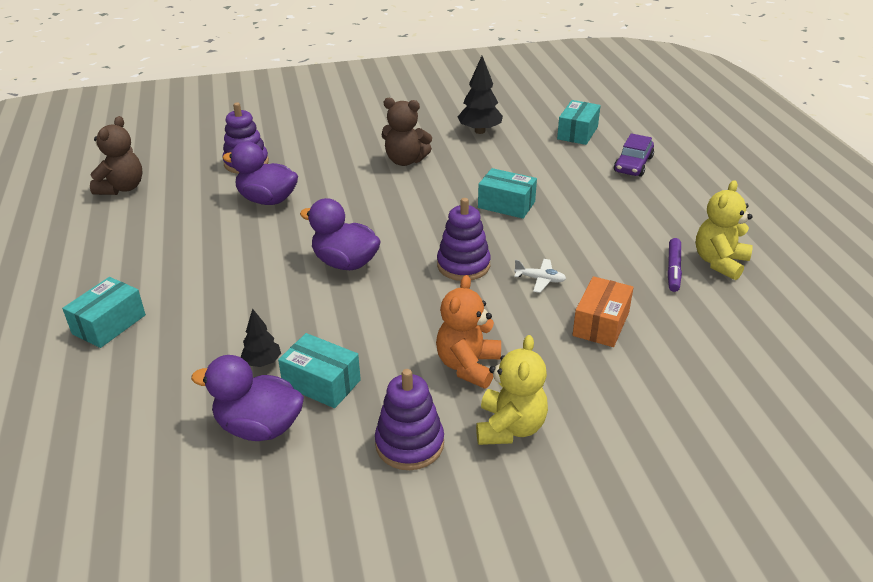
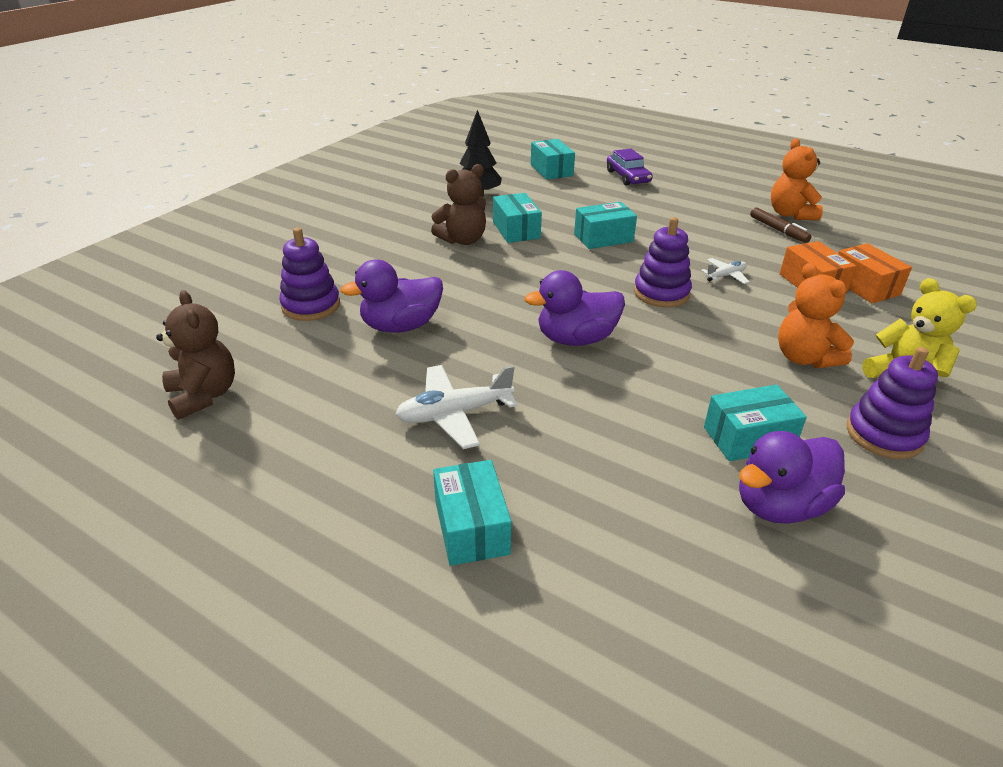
camera: 45 degrees left, 0 degrees up
(202, 265) = (454, 414): none -> white plane
(262, 362) = (676, 455): black tree -> none
(455, 170) = (516, 230): none -> turquoise box
(645, 352) = (864, 286): none -> orange box
(673, 269) = (778, 230): purple marker -> brown marker
(719, 262) = (790, 214): yellow teddy bear -> orange teddy bear

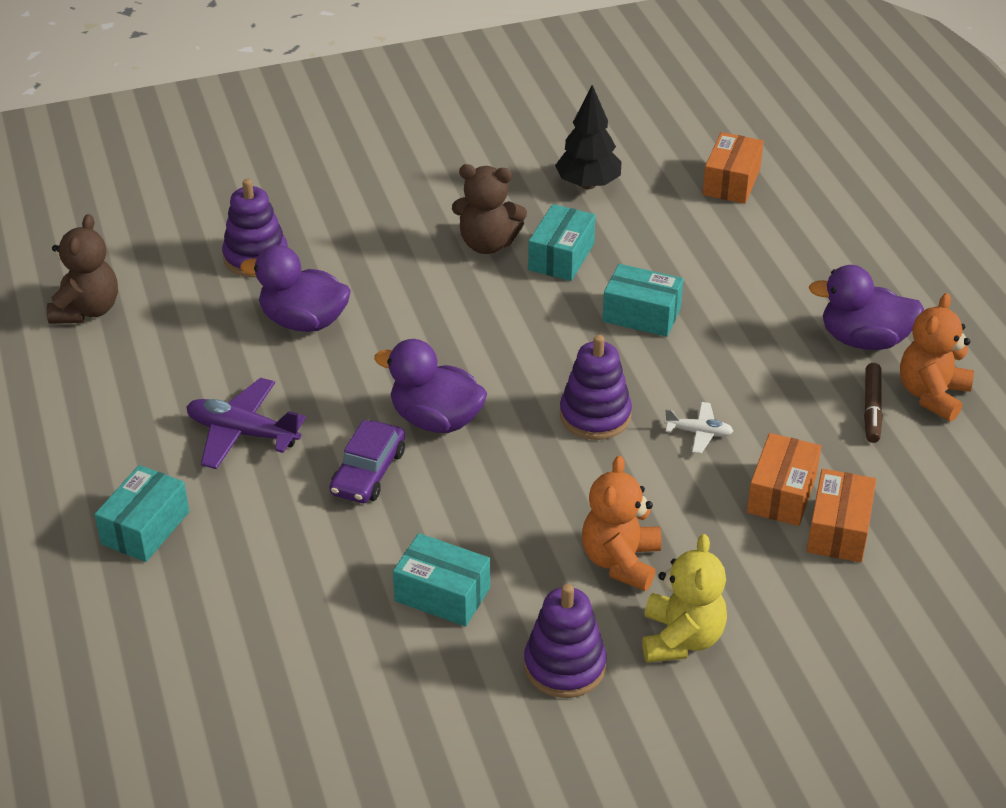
camera: 40 degrees right, 5 degrees up
(454, 414) = (242, 433): white plane -> purple plane
(551, 170) = (731, 182): turquoise box -> orange box
(627, 177) = (813, 237): purple car -> purple car (368, 472)
(780, 505) = (379, 655): purple duck -> purple duck (864, 340)

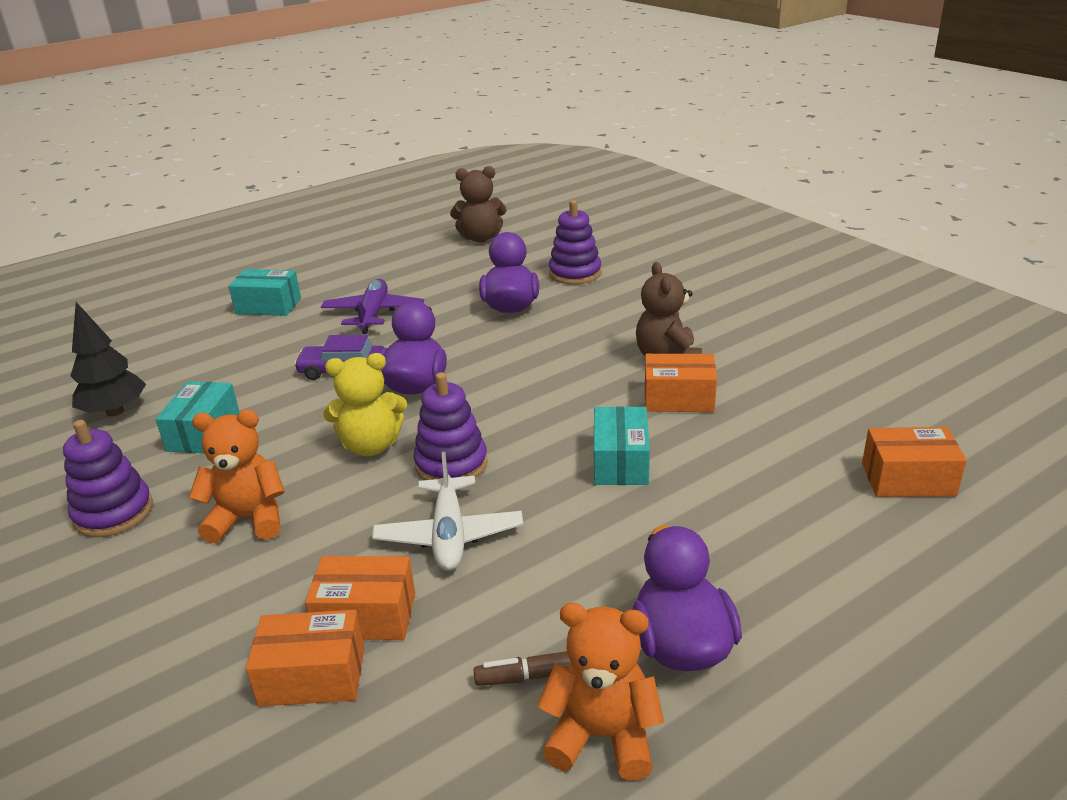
camera: 75 degrees right, 10 degrees down
(561, 257) = (678, 398): turquoise box -> orange box
(588, 184) = (808, 390): black tree -> black tree (115, 411)
(681, 639) = (141, 578): yellow teddy bear -> yellow teddy bear (371, 446)
(699, 433) = (449, 535): white plane -> white plane, size x1.80

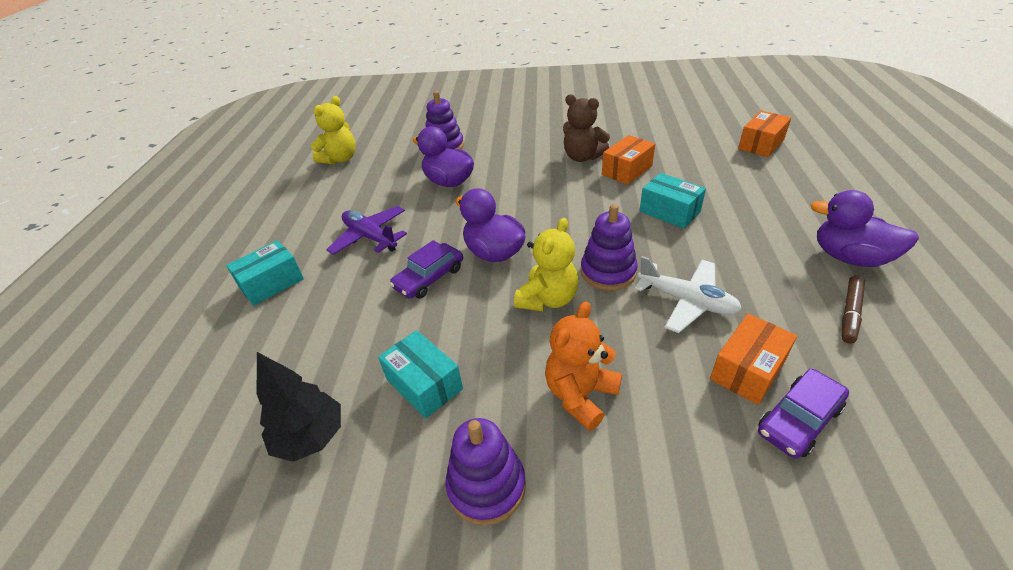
camera: 50 degrees left, 10 degrees up
(312, 676) = (798, 419): orange box -> purple car
(480, 238) = (340, 159): brown teddy bear -> yellow teddy bear
(602, 736) = (912, 313): orange teddy bear -> none

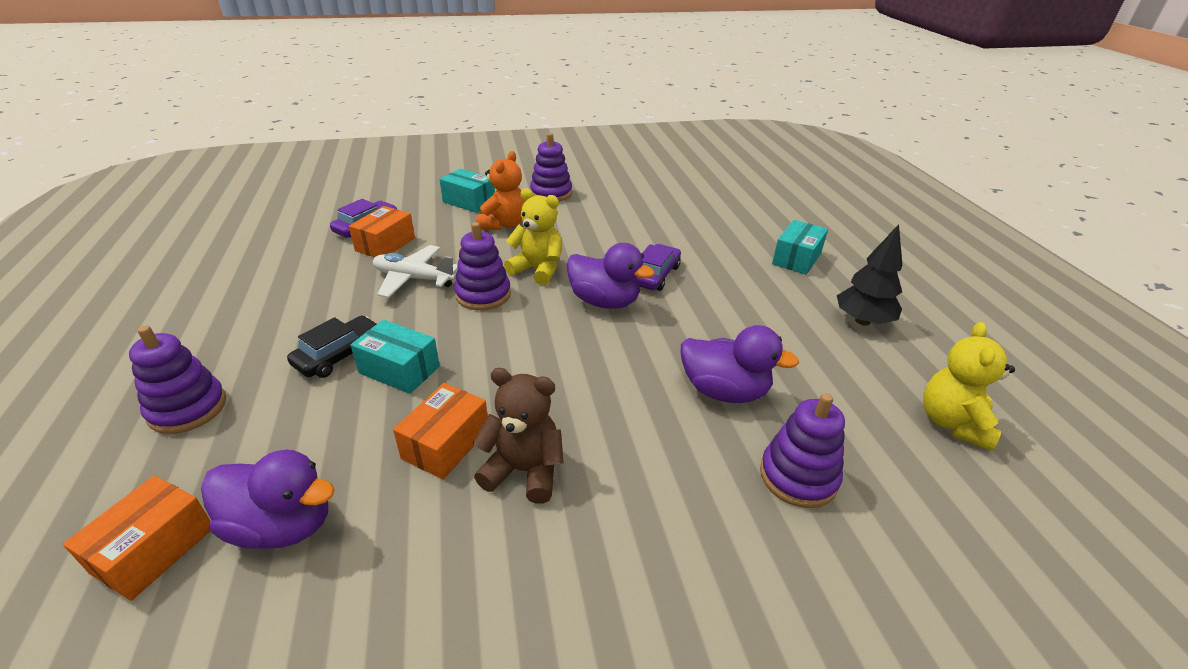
camera: 160 degrees right, 5 degrees down
(311, 437) = (661, 197): black tree -> black tree (862, 321)
(370, 237) = (752, 305): purple plane -> none
(424, 384) = (610, 219): turquoise box -> turquoise box (469, 201)
(548, 299) = (537, 270): yellow teddy bear -> yellow teddy bear turned 105 degrees clockwise
(723, 226) = (340, 355): none -> black car
(812, 199) = (188, 408): none -> purple stacking toy
(849, 257) = (223, 331): purple duck -> purple duck (282, 525)
(850, 313) = (275, 283): brown marker -> none

